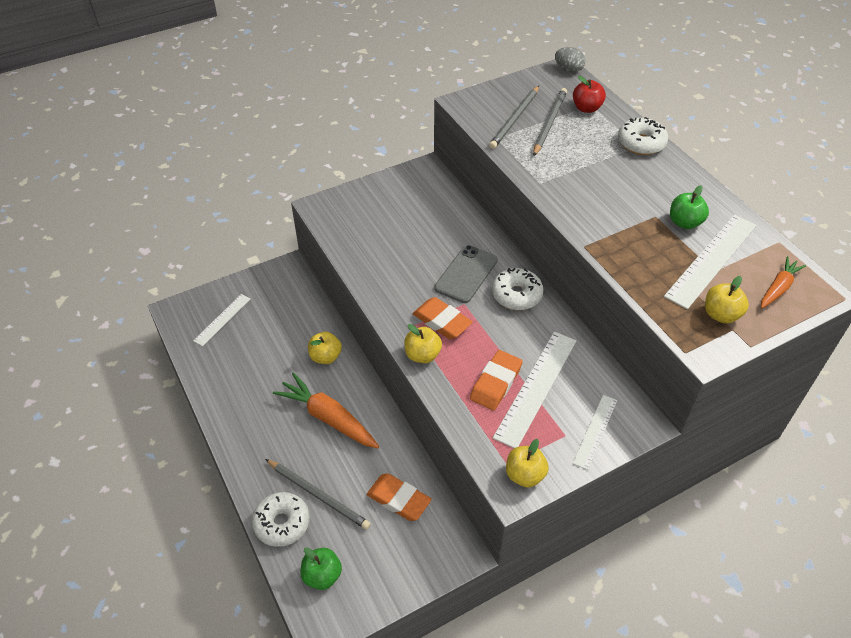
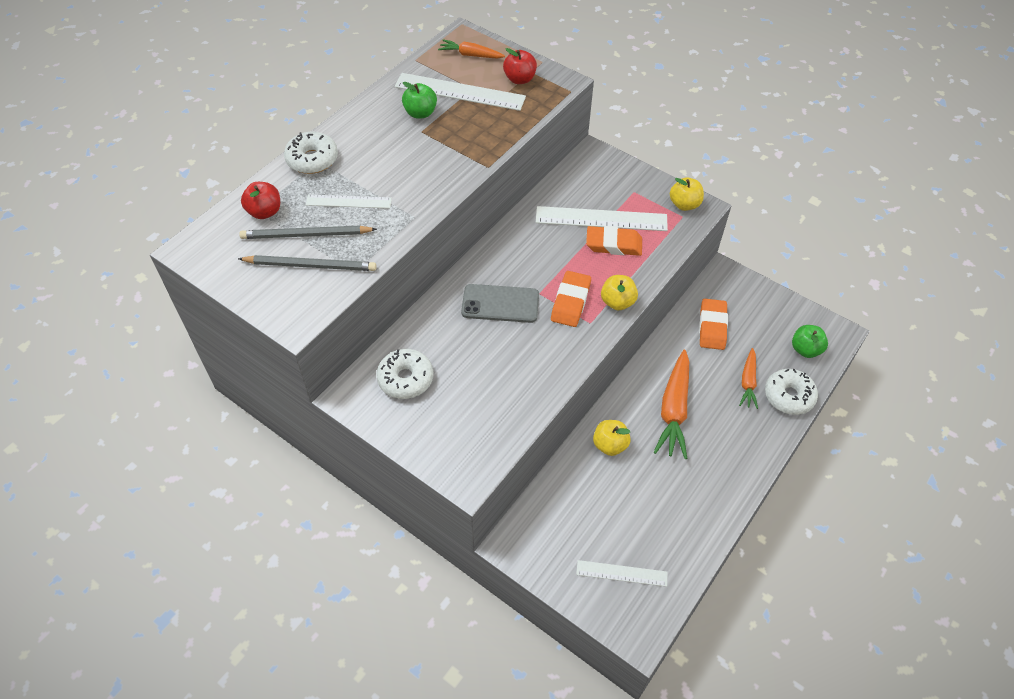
camera: 115 degrees left, 5 degrees up
(318, 495) = (748, 382): grey pencil -> orange carrot
(516, 295) = (506, 259): white donut -> white donut (405, 379)
(568, 70) = (187, 245): grey egg -> none
(595, 431) = (618, 176): white ruler -> white ruler (348, 202)
(721, 315) = (519, 79): yellow apple -> red apple

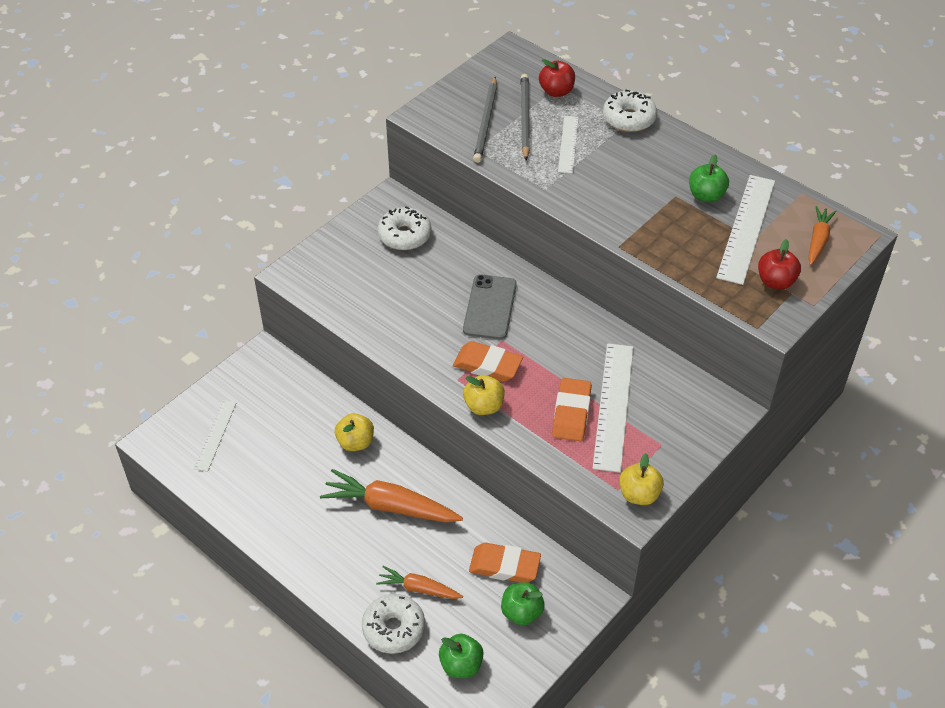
camera: 95 degrees right, 5 degrees down
(750, 314) = (521, 612): none -> green apple

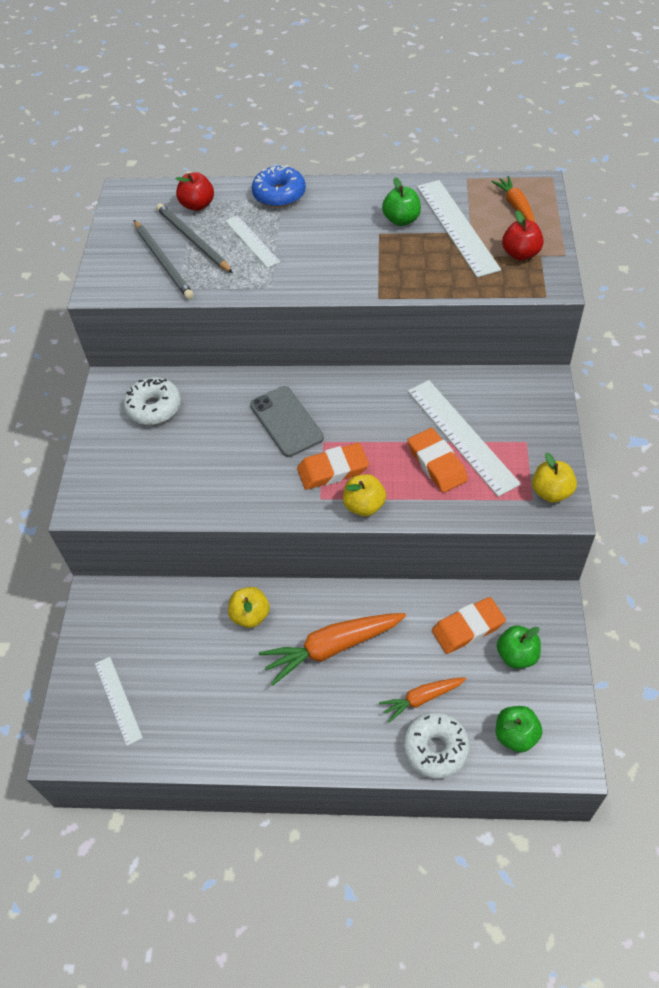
camera: 35 degrees left, 5 degrees up
(629, 119) = (279, 195): white donut -> blue donut

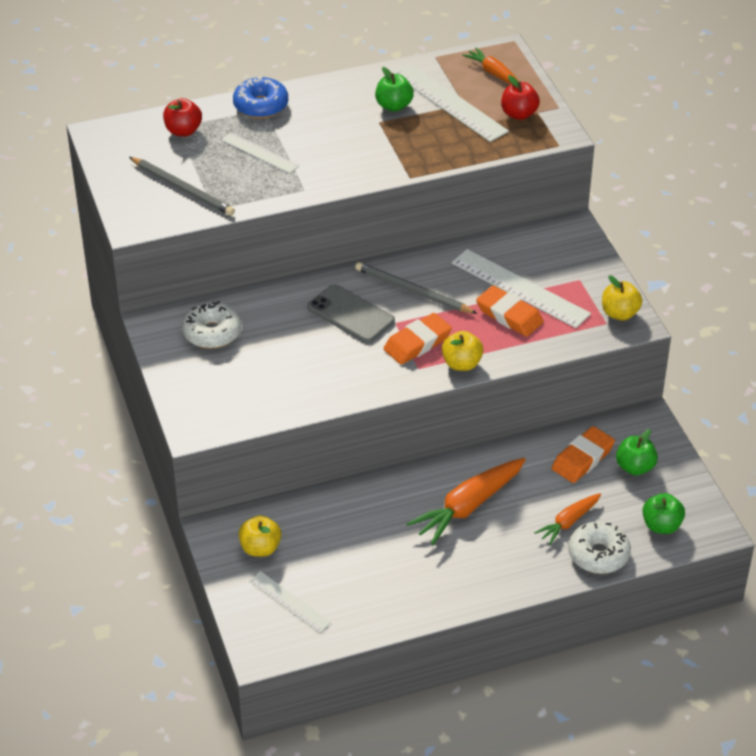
camera: 25 degrees left, 10 degrees down
(193, 240) = (200, 163): grey pencil -> grey pencil (413, 291)
(250, 615) = (377, 502): yellow apple -> yellow apple (260, 548)

